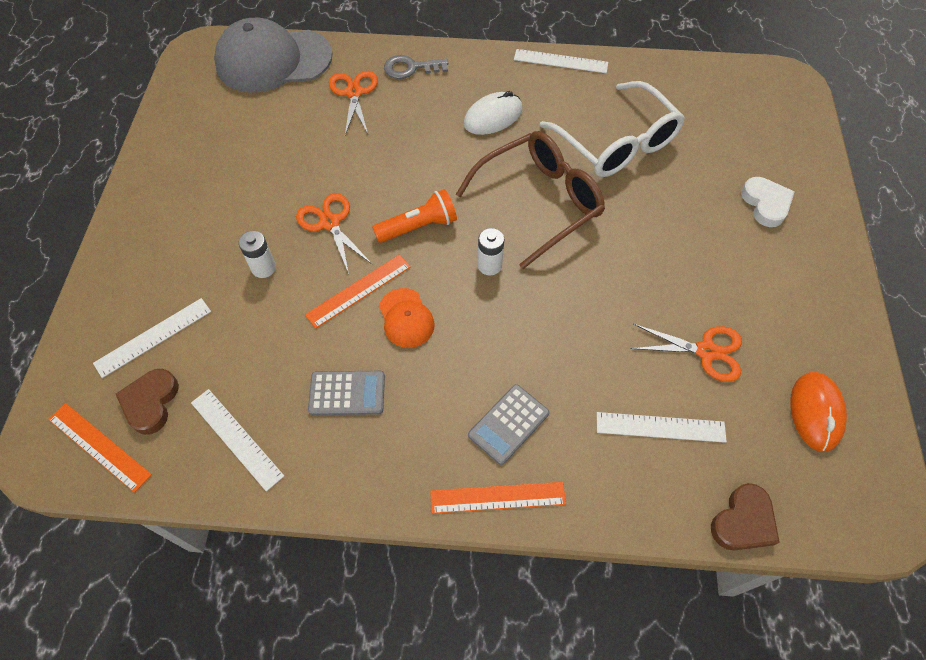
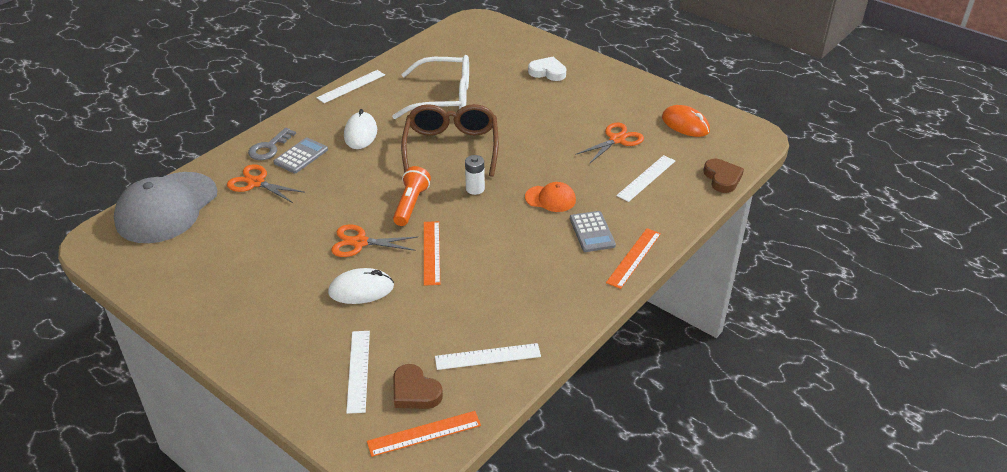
camera: 55 degrees left, 20 degrees down
(263, 268) = (361, 290): white battery -> white mouse
(347, 393) = (504, 290): grey calculator -> grey calculator (301, 156)
(406, 318) = (476, 240): orange cap -> orange cap (550, 199)

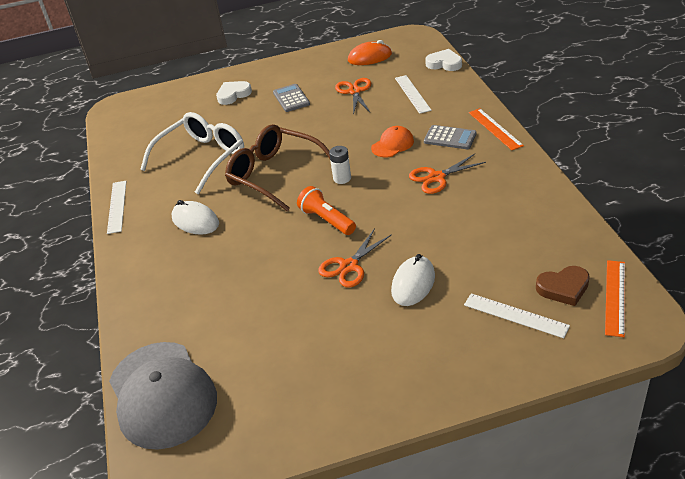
camera: 50 degrees left, 0 degrees up
(256, 182) = (192, 312): orange scissors -> orange scissors (436, 177)
(269, 148) = (148, 288): grey key -> none
(301, 156) = (185, 269): grey calculator -> grey calculator (291, 98)
(431, 252) = (400, 227): orange ruler -> none
(487, 357) = (550, 235): white ruler -> none
(722, 178) = (444, 63): brown heart -> white heart

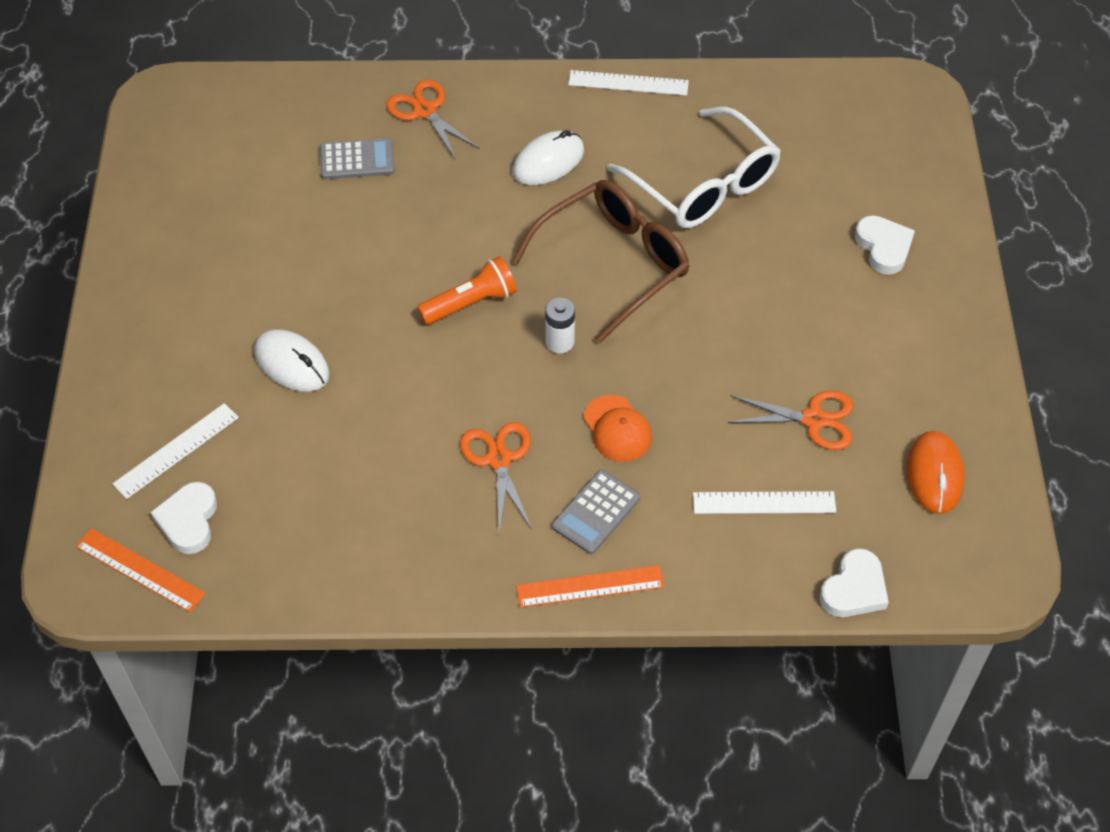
camera: 100 degrees right, 15 degrees up
(162, 394) = (259, 105): grey cap -> none
(291, 98) = (832, 324): grey calculator -> grey calculator (357, 160)
(349, 266) = (363, 305): orange scissors -> orange scissors (425, 111)
(563, 288) = (188, 520): brown heart -> white heart

